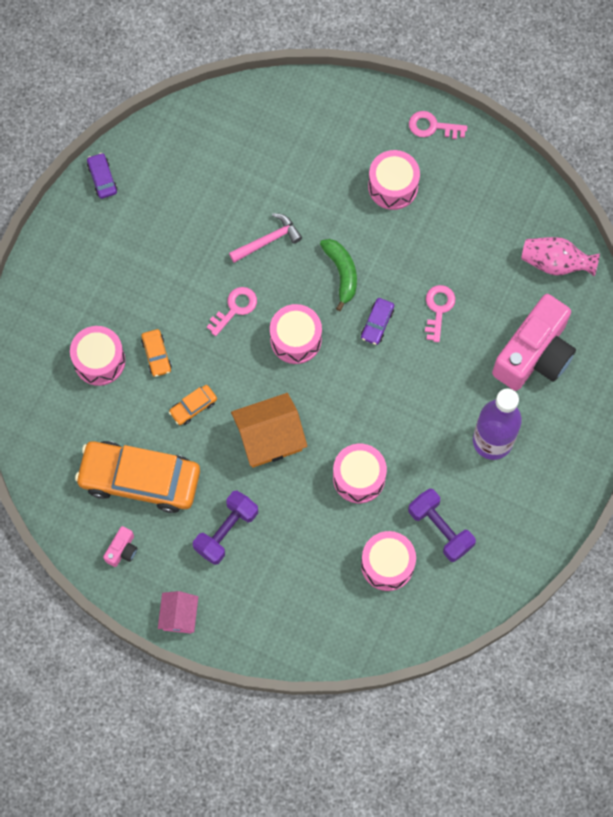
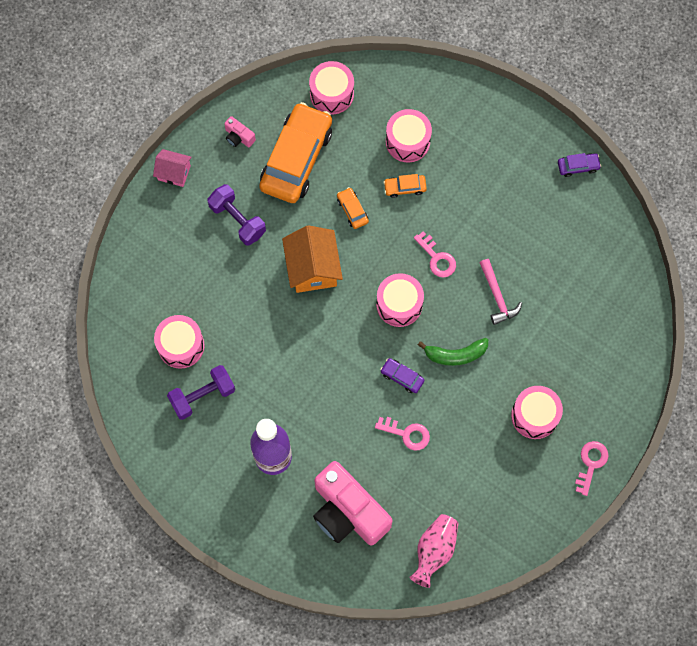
camera: 100 degrees right, 0 degrees up
(359, 477) = (262, 336): pink drum -> pink drum (331, 94)

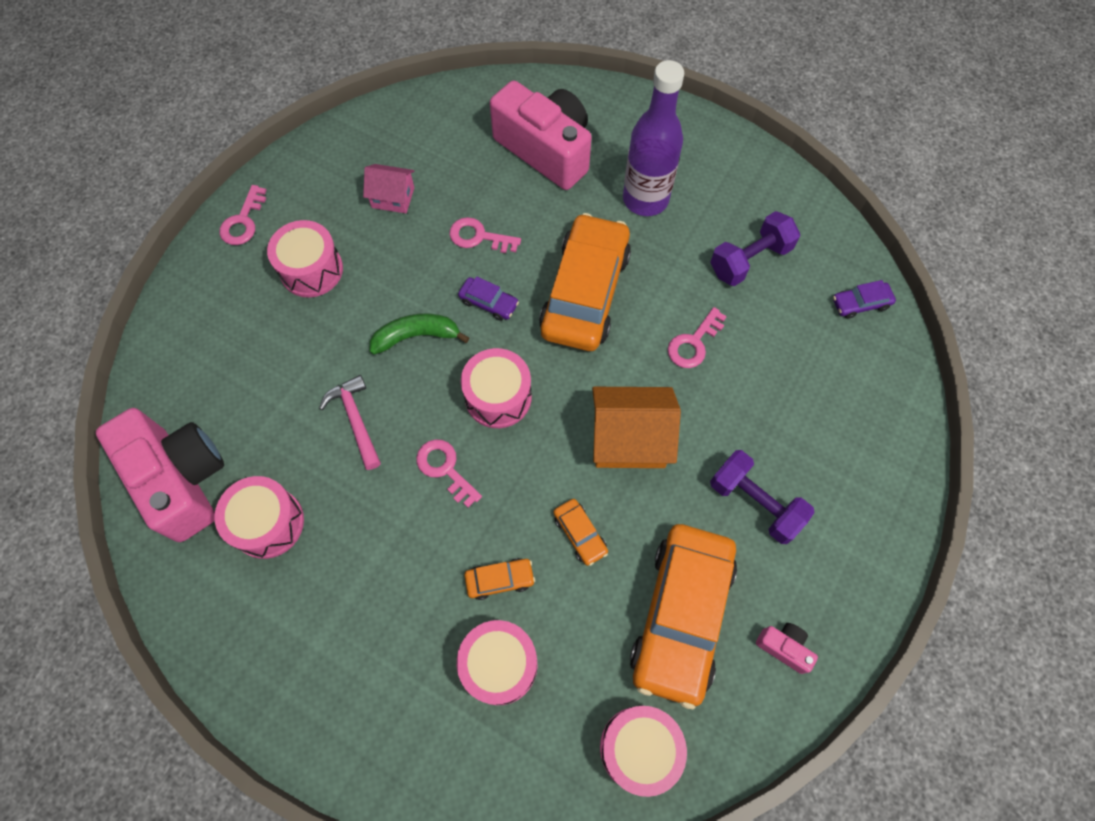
camera: 175 degrees right, 5 degrees down
(174, 173) = (873, 573): pink house -> pink house (393, 197)
(181, 346) = (794, 318): pink drum -> pink drum (268, 523)
(257, 332) = (694, 343): none -> pink key
(313, 268) = (629, 439): orange house -> orange house turned 75 degrees counterclockwise
(330, 379) = (585, 292): none -> orange car
(434, 551) = (440, 120): pink vase -> none
(578, 166) = (213, 643): purple car -> purple car (860, 303)
(611, 265) = (181, 479): none -> pink camera

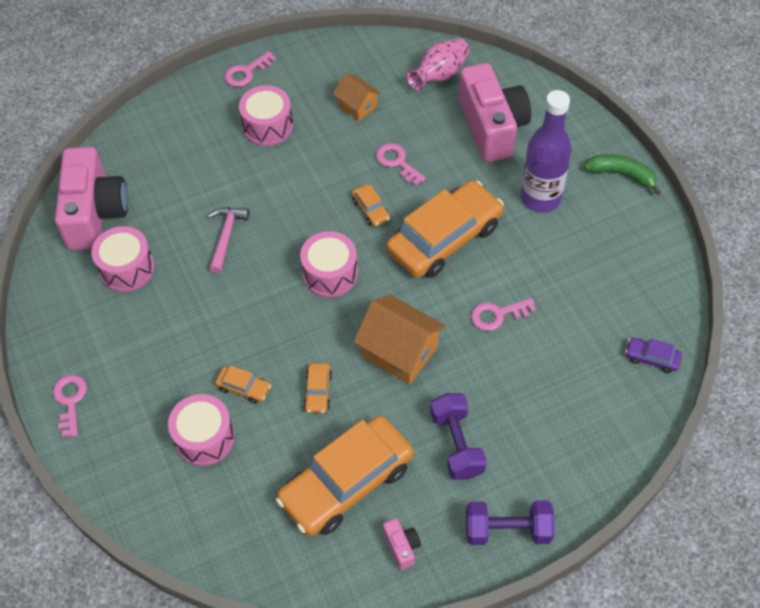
camera: 35 degrees right, 10 degrees down
(393, 197) = (357, 106): pink house -> orange house
(416, 336) = (305, 205): green banana -> green banana (621, 175)
(445, 469) = (260, 299): pink key -> pink key (70, 401)
(454, 122) = (439, 75): none -> pink vase
(488, 302) = (370, 209): purple car -> orange car
(639, 748) = (254, 544): pink drum -> none
(749, 260) = (587, 281): purple dumbbell -> purple dumbbell (507, 530)

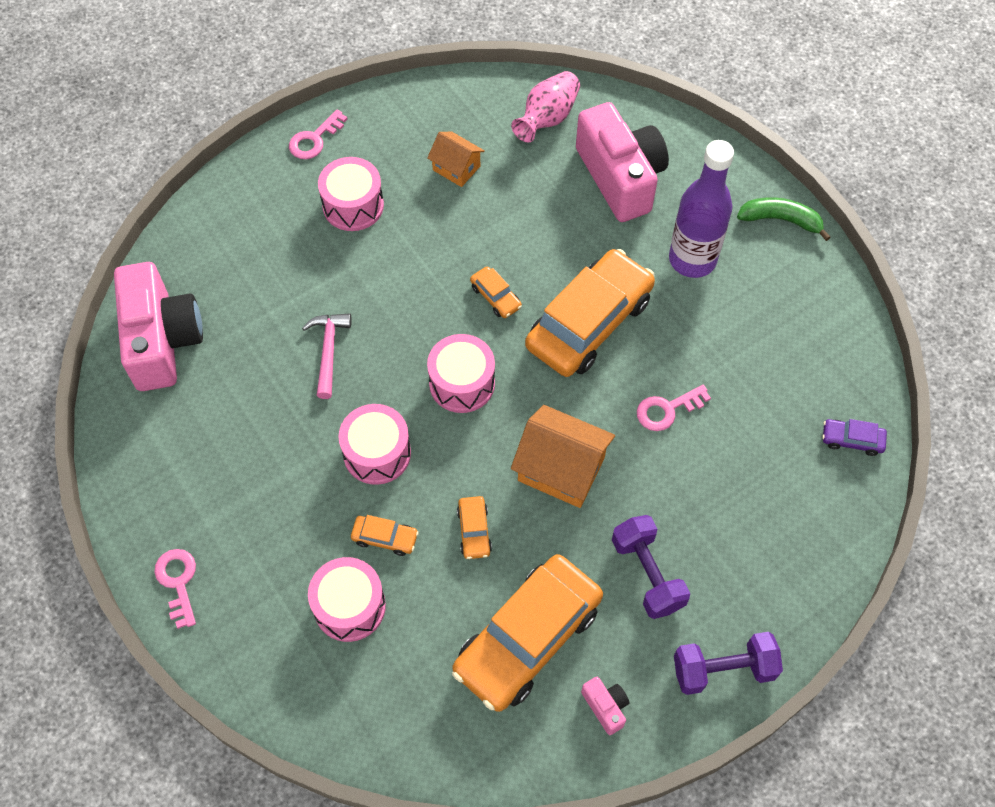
camera: 10 degrees left, 5 degrees up
(127, 269) = (215, 406): pink drum -> pink drum (377, 453)
(397, 162) = (516, 234): pink key -> none

